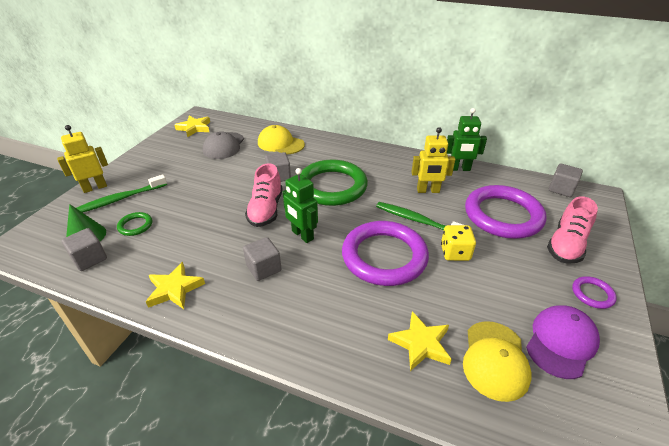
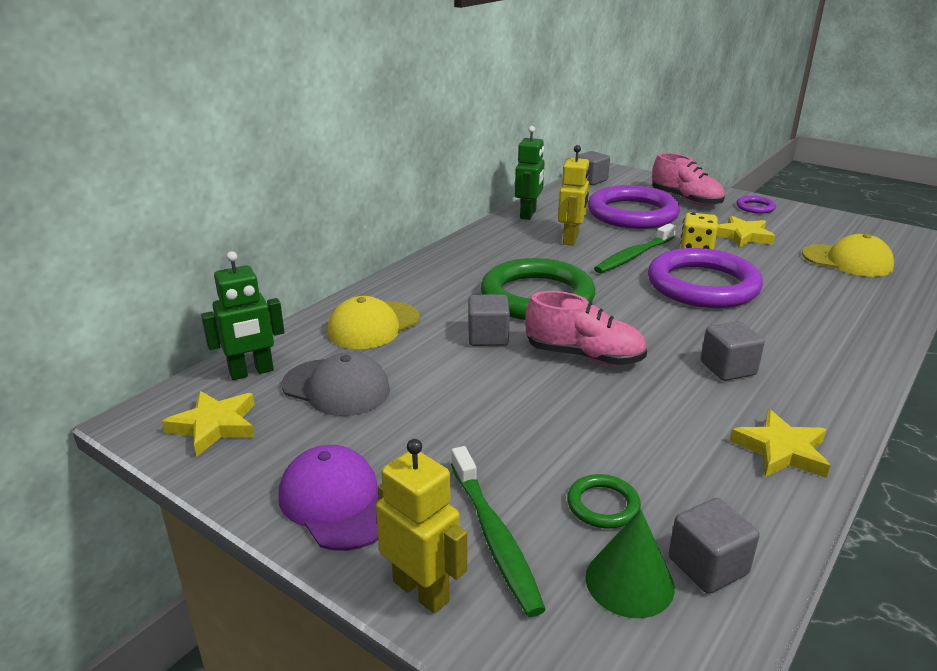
camera: 75 degrees left, 10 degrees down
(95, 187) = (421, 591): yellow robot -> yellow robot turned 150 degrees clockwise
(302, 235) = (654, 332): green robot -> green robot (251, 372)
(421, 344) = (838, 289): yellow star -> yellow star (743, 236)
(561, 342) = (817, 232): purple cap -> purple cap (337, 502)

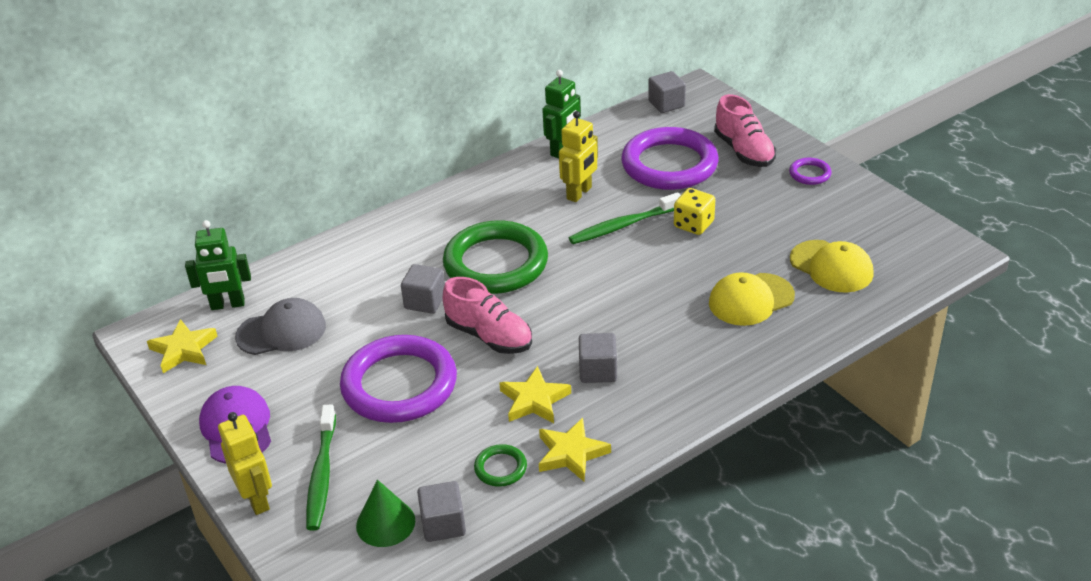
camera: 20 degrees right, 10 degrees up
(336, 388) = (281, 331): grey cap -> grey cap turned 60 degrees counterclockwise
(373, 325) = (341, 272): yellow cap -> yellow cap (751, 300)
(603, 505) = (408, 468): green ring -> green ring (500, 468)
(702, 285) = (657, 274): purple ring -> purple ring (399, 385)
(743, 236) = (756, 215): yellow star -> yellow star (534, 400)

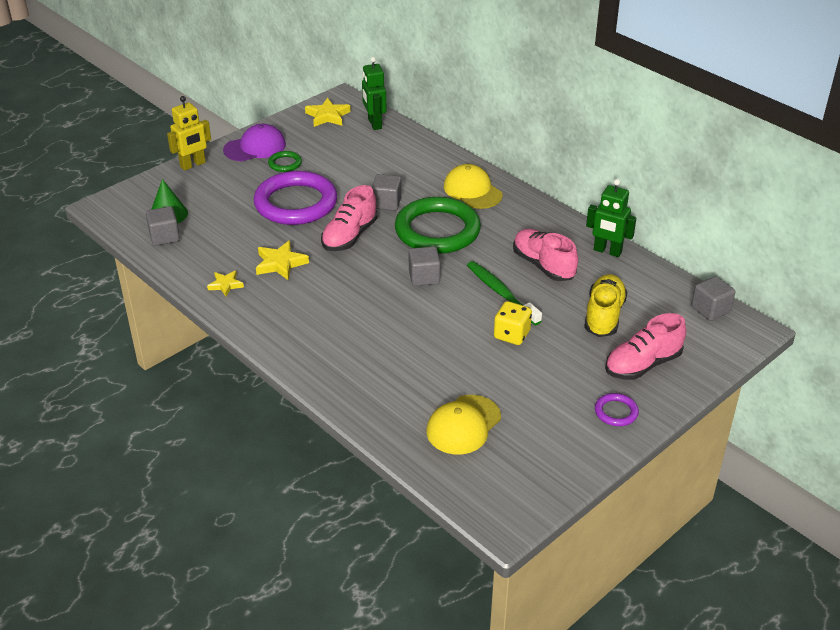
camera: 80 degrees right, 0 degrees up
(281, 331) = (348, 149): grey cap -> none
(322, 474) = (212, 185): green toothbrush -> none
(500, 468) = (213, 255): green ring -> green ring (285, 163)
(571, 453) = (225, 285): yellow star -> yellow star, size x0.64
(579, 193) = (543, 265): yellow robot -> pink shoe
(598, 371) = (313, 291): grey cube -> grey cube (424, 277)
(669, 164) = (604, 316): purple ring -> yellow shoe
(751, 300) = (408, 372): yellow cap -> yellow cap (472, 191)

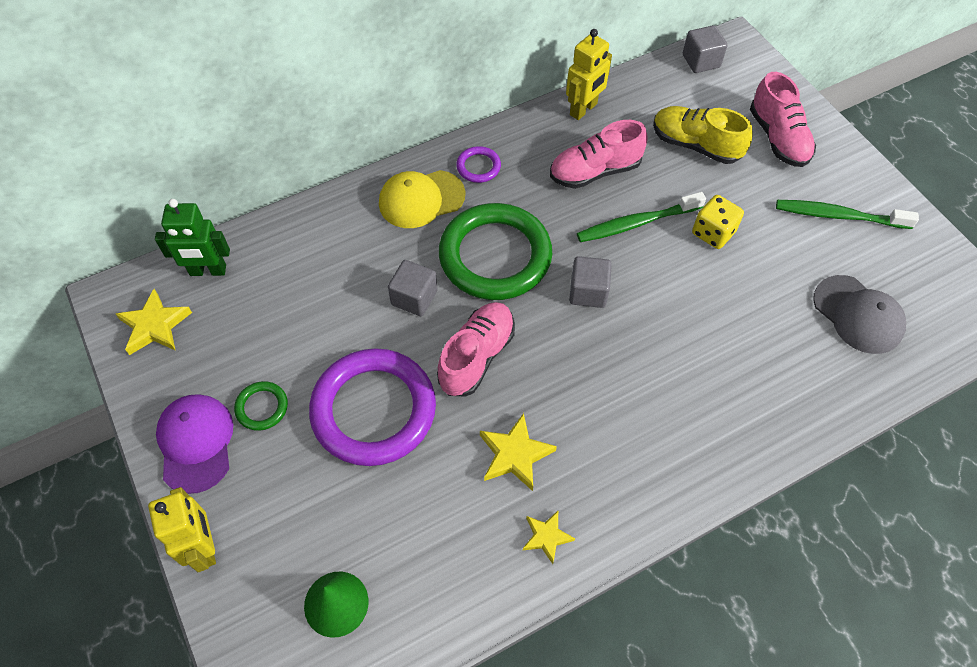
camera: 75 degrees left, 20 degrees up
(164, 237) = (397, 616): grey cube -> none
(349, 236) = (477, 356): pink shoe -> pink shoe turned 105 degrees counterclockwise
(463, 425) = (858, 315): yellow cap -> grey cap
(569, 409) = (839, 216): none -> green toothbrush
(607, 251) = (583, 109): green robot -> yellow robot
(616, 412) = (846, 180): purple ring -> purple ring (478, 167)

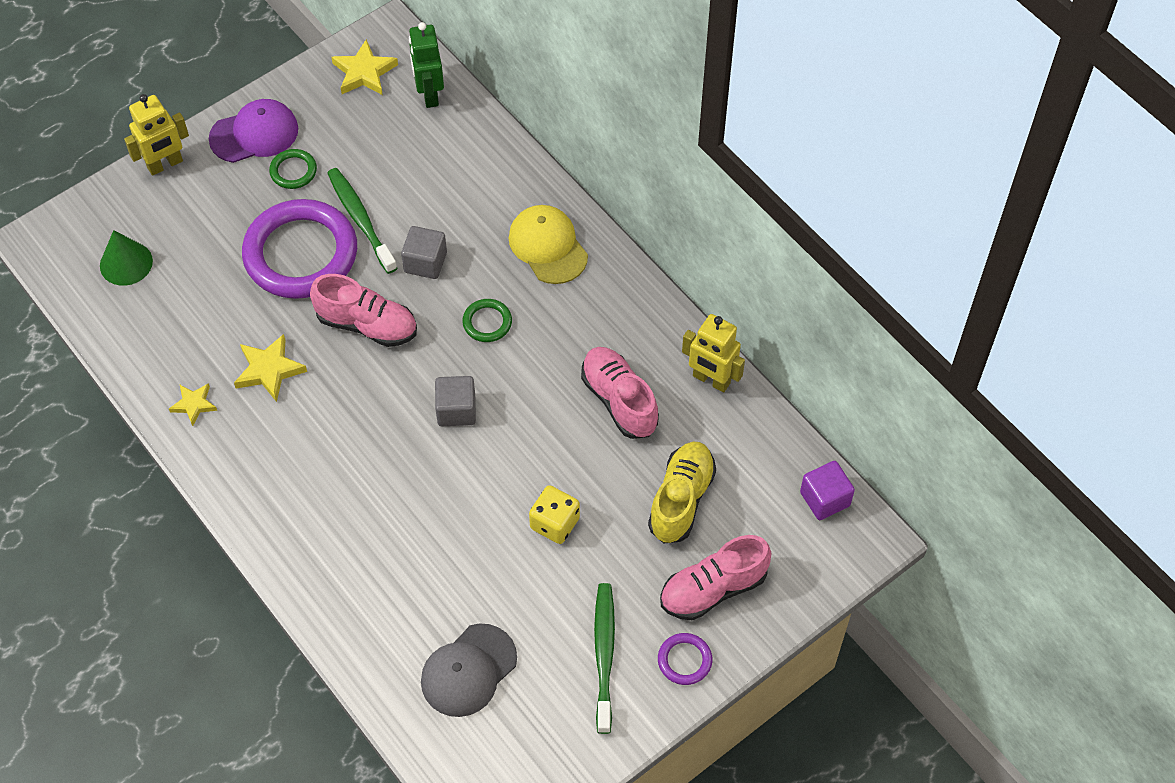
camera: 80 degrees right, 0 degrees up
(478, 167) = (602, 290): purple ring -> purple ring (684, 660)
(495, 256) = (487, 322): green ring -> green ring, size x0.42
(637, 223) = (554, 447): green toothbrush -> green toothbrush (360, 219)
(701, 61) = (825, 499): grey cube -> purple cube

